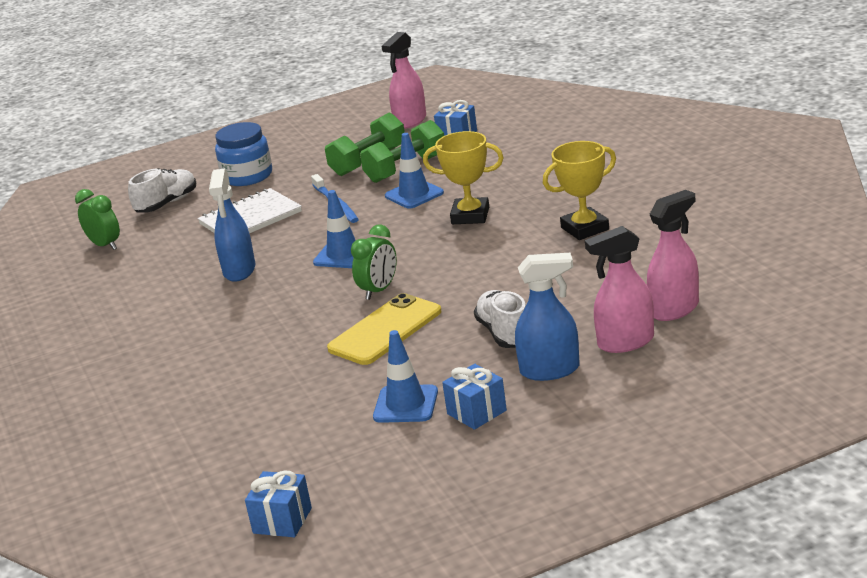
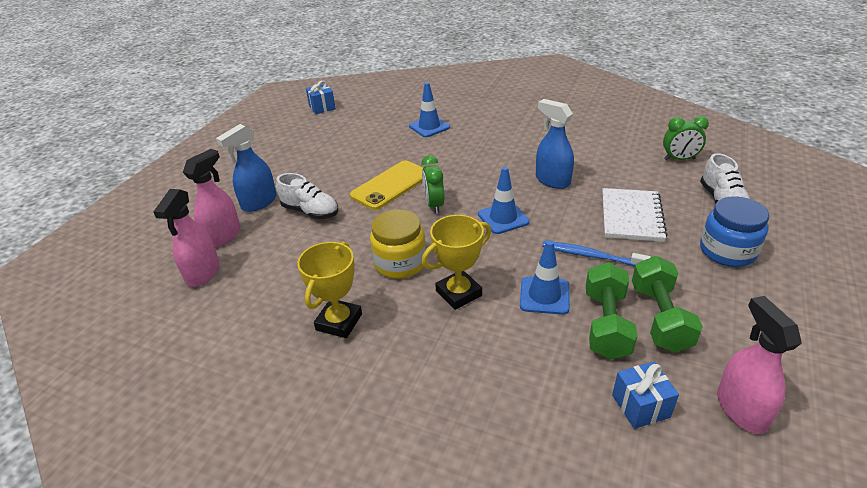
camera: 135 degrees right, 10 degrees up
(385, 330) = (391, 185): yellow phone -> yellow phone turned 45 degrees clockwise
(406, 404) = (324, 158): blue traffic cone -> blue traffic cone (429, 127)
(476, 412) = (280, 169): blue gift -> none
(483, 252) = (400, 263): none -> yellow jar

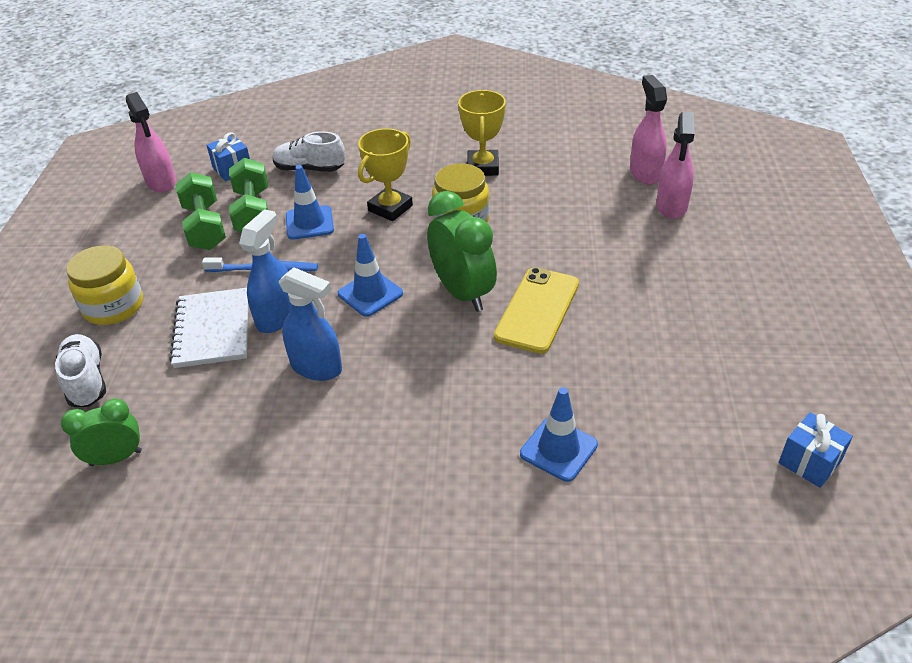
camera: 160 degrees right, 5 degrees up
(259, 202) = (681, 249): blue spray bottle -> blue spray bottle (276, 317)
(310, 211) = (606, 252): white shoe -> white shoe (310, 169)
(434, 205) = (463, 293): green clock -> green clock, size x1.63
(727, 251) = (113, 306): blue jar -> yellow jar

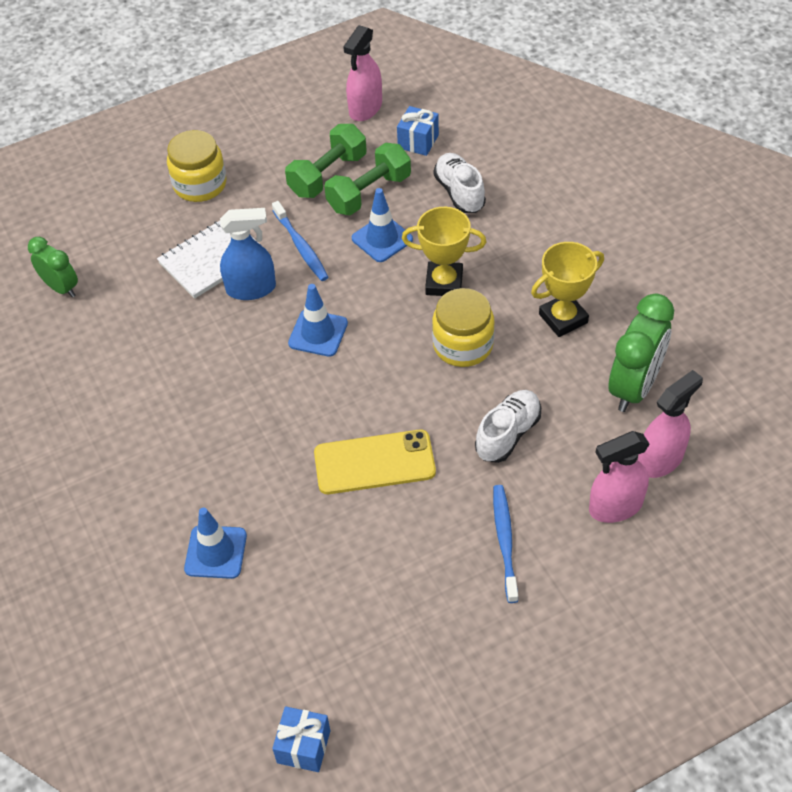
camera: 60 degrees right, 10 degrees up
(86, 381) = (118, 223): white shoe -> white shoe (507, 434)
(316, 367) = (212, 347): blue spray bottle -> none
(463, 293) = (361, 397): green clock -> green clock (634, 387)
(666, 268) = (505, 541): none -> blue toothbrush

